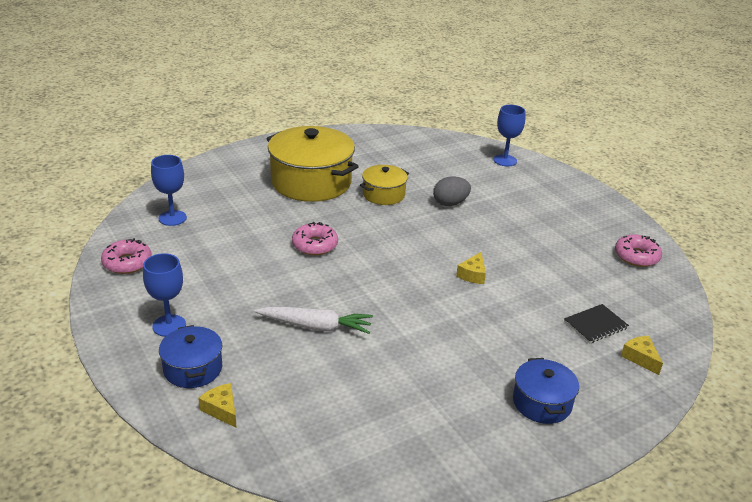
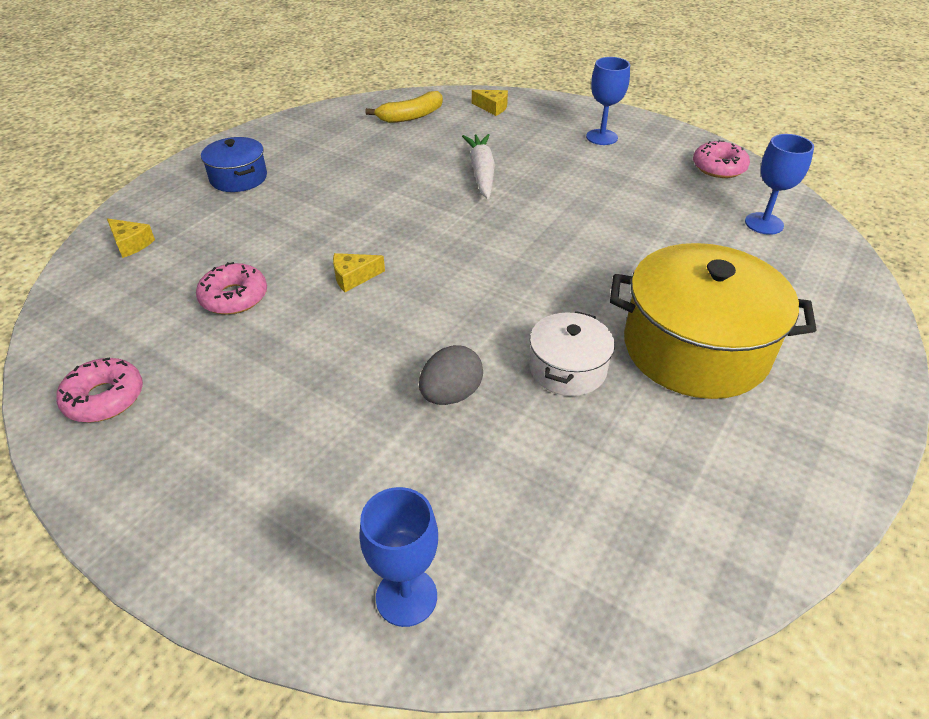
camera: 155 degrees right, 10 degrees up
(193, 368) = (543, 120): blue pot -> none
(315, 245) = (571, 248): pink donut -> pink donut (234, 297)
(316, 326) = (481, 172): white carrot -> white carrot turned 105 degrees clockwise
(321, 431) = (411, 116): none -> yellow banana
(383, 194) = (567, 369): yellow pot -> white pot
(472, 275) = (353, 277): yellow cheese -> yellow cheese turned 105 degrees counterclockwise
(595, 325) = (183, 264): black notebook -> none

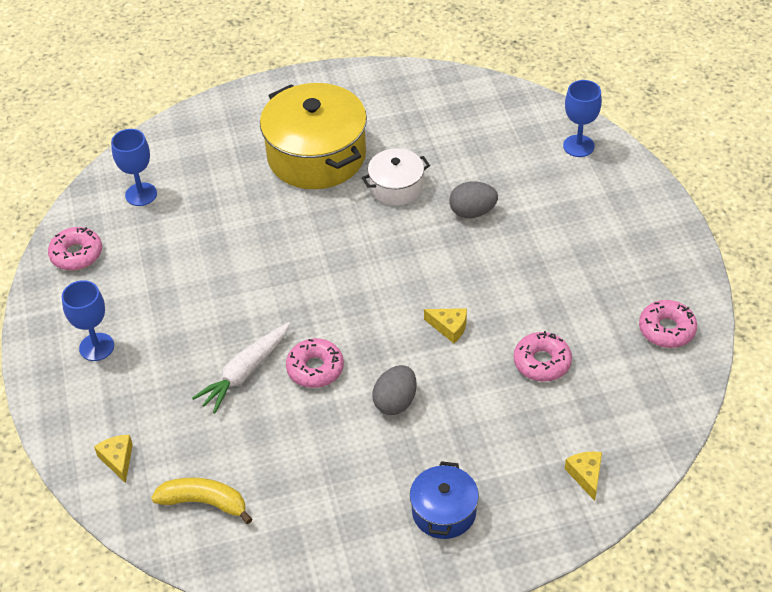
camera: 135 degrees left, 5 degrees up
(343, 211) = (395, 402): none -> grey egg
(433, 198) = (315, 368): none -> pink donut

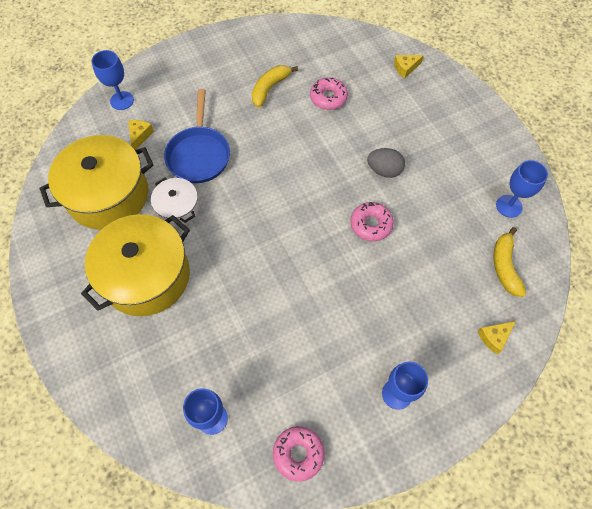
camera: 105 degrees left, 15 degrees up
(245, 372) = (388, 270): white carrot -> none
(292, 539) = (509, 206): none -> blue goblet
(433, 129) = (108, 195): none -> yellow pot
(444, 512) = (456, 130): blue pot -> none
(449, 327) = (312, 151): yellow cheese -> yellow cheese (140, 136)
(472, 212) = (199, 154): grey egg -> blue pan
(573, 297) = (270, 88): none -> yellow banana
(666, 329) = (286, 41): pink donut -> none

